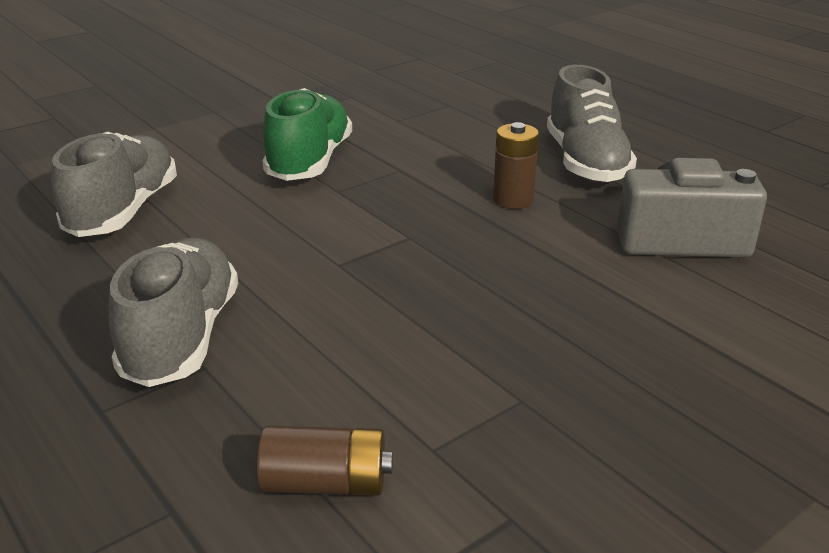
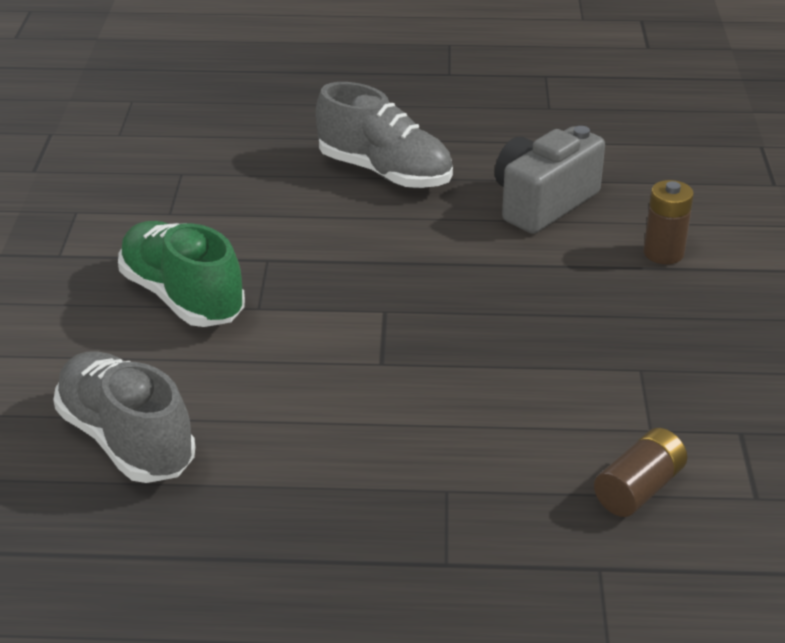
camera: 50 degrees left, 5 degrees up
(182, 337) = (392, 485): grey shoe -> none
(513, 200) = (395, 235): brown battery -> brown battery (663, 253)

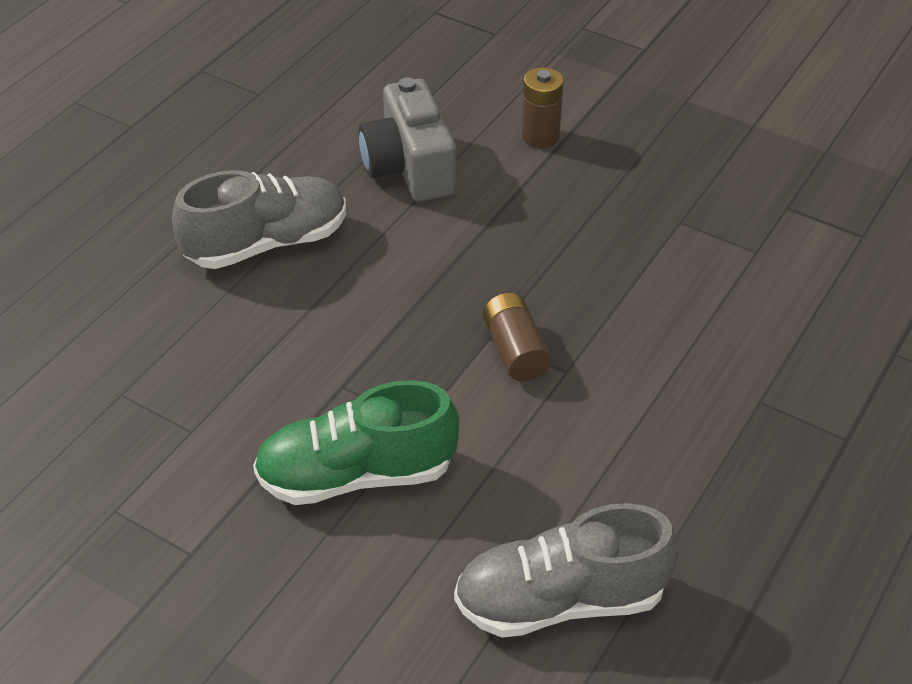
camera: 60 degrees left, 10 degrees up
(639, 489) = (820, 290): brown battery -> brown battery (515, 351)

